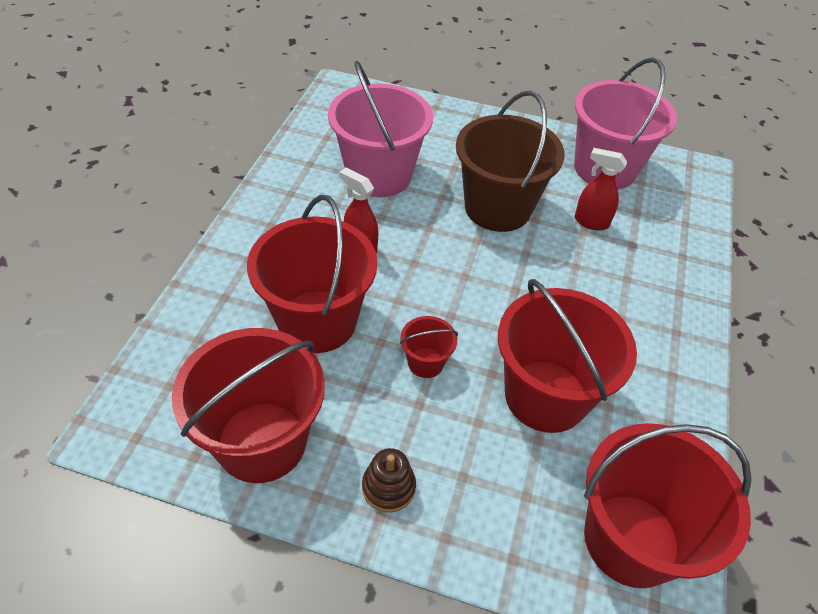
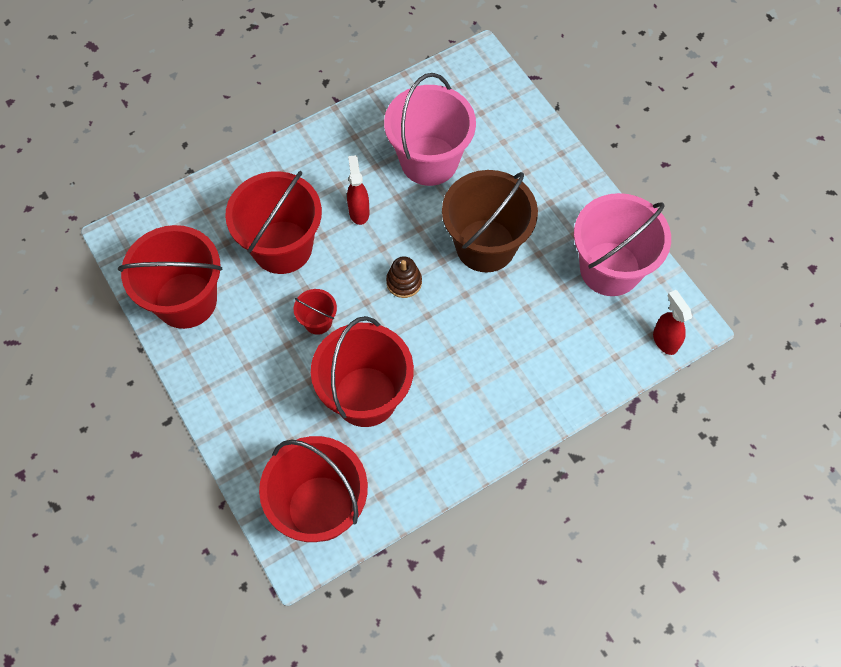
camera: 45 degrees right, 15 degrees up
(388, 487) = (225, 377): brown stacking toy -> brown stacking toy (404, 282)
(590, 222) = (541, 304): red spray bottle -> red spray bottle (664, 340)

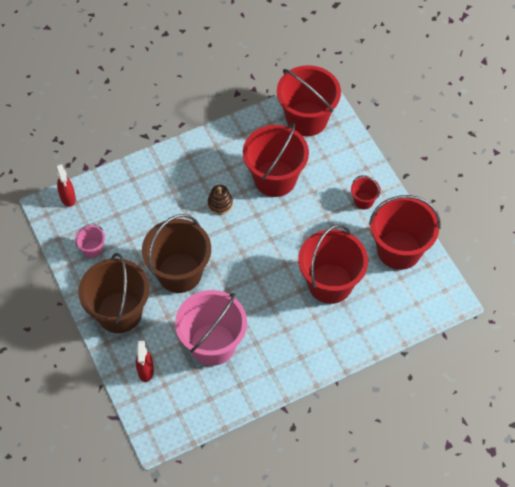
camera: 175 degrees left, 5 degrees down
(318, 321) = (305, 228): red bucket -> red bucket (363, 201)
(359, 211) = (271, 306): red spray bottle -> red spray bottle (146, 371)
(404, 282) = (242, 251): brown stacking toy -> brown stacking toy (220, 203)
(554, 189) = (119, 312): none -> brown bucket
(610, 269) = (92, 249): pink bucket -> pink bucket, size x0.45

